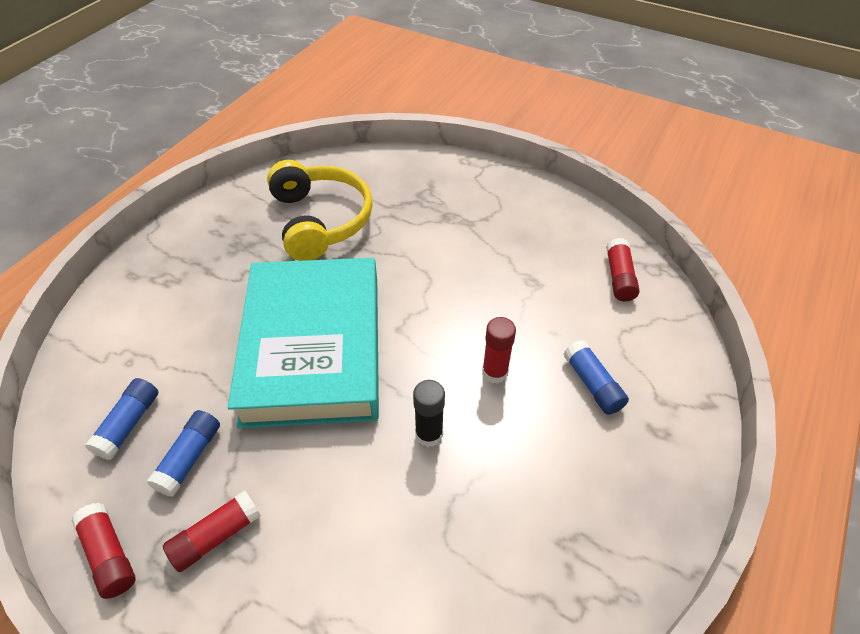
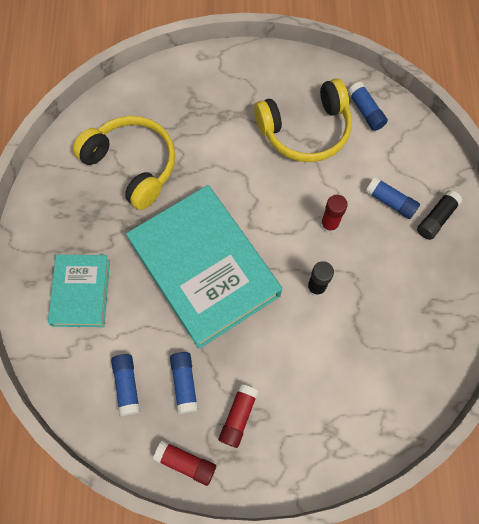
camera: 30 degrees left, 20 degrees up
(170, 307) = (81, 292): none -> turquoise book
(532, 266) = (305, 130): none -> yellow headphones
(619, 277) = (365, 111): red glue stick -> blue glue stick
(646, 433) = (436, 218): none -> black glue stick

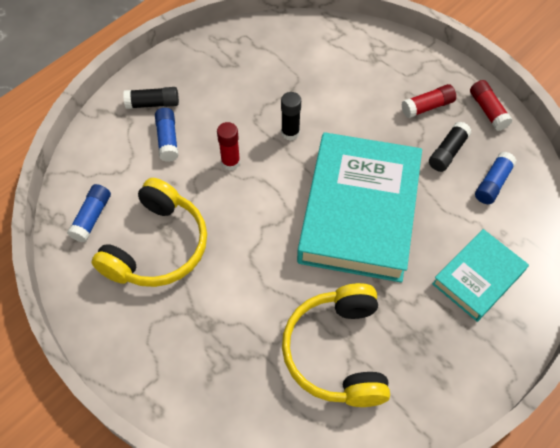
camera: 135 degrees left, 10 degrees down
(184, 383) = (447, 152): blue glue stick -> black glue stick
(305, 130) = (157, 246): yellow headphones -> yellow headphones turned 90 degrees clockwise

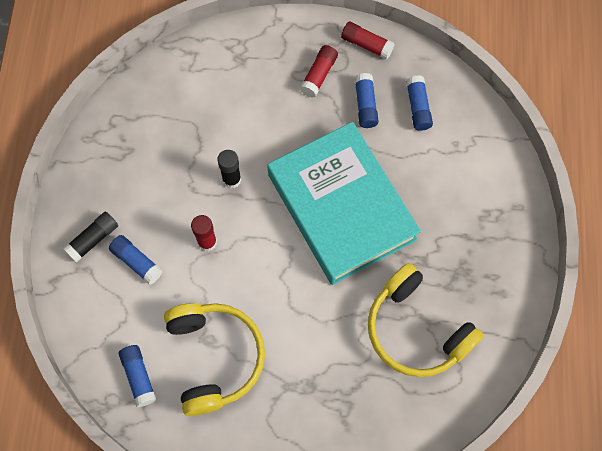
camera: 40 degrees left, 10 degrees up
(447, 152) = (365, 105): black glue stick -> blue glue stick
(478, 277) = (465, 194): turquoise book -> none

